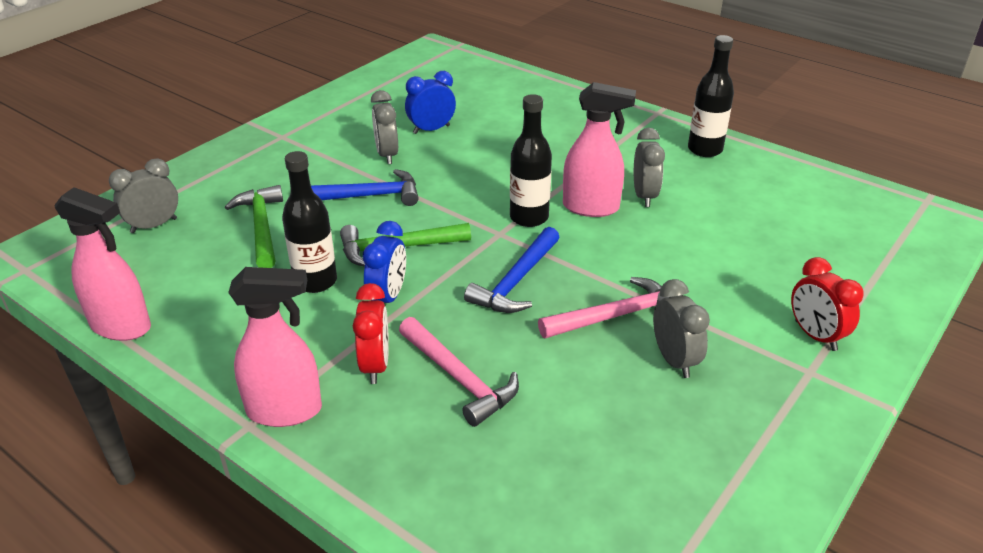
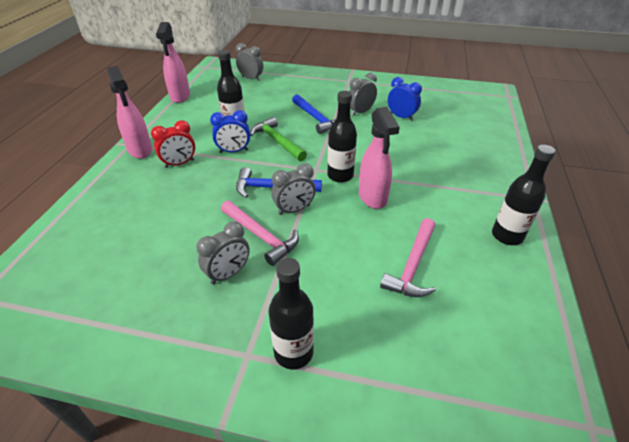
camera: 65 degrees right, 5 degrees up
(261, 227) = (268, 101): green hammer -> none
(459, 378) = (179, 192): pink hammer -> pink hammer (412, 265)
(644, 196) = (408, 218): grey clock -> grey clock (294, 210)
(815, 336) = (293, 352): red clock -> black bottle

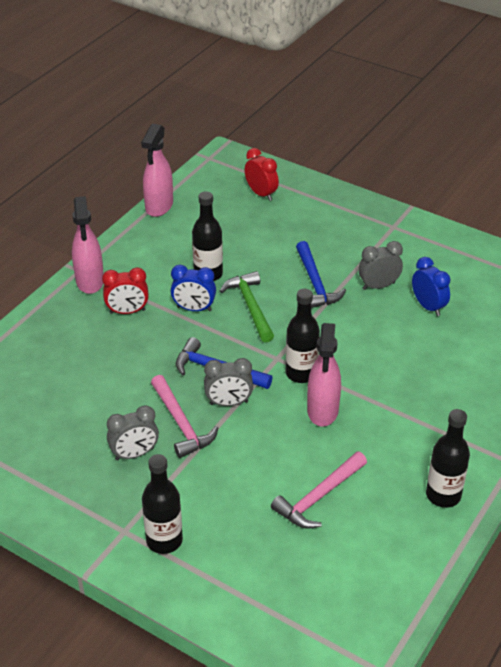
camera: 20 degrees right, 0 degrees up
(251, 79) = (261, 194): grey clock -> red clock

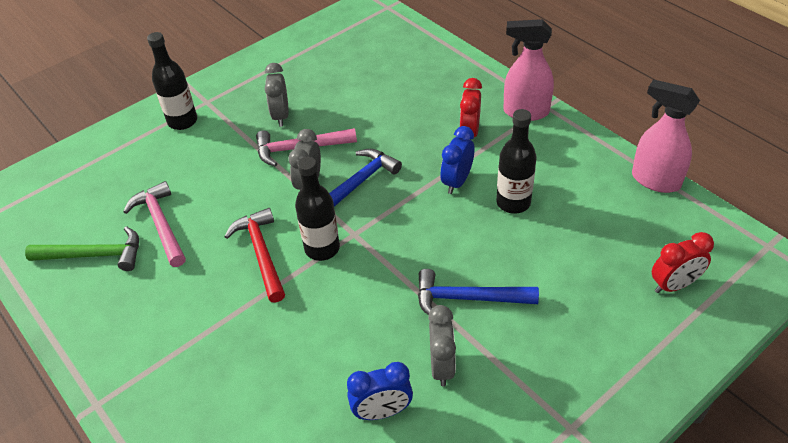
camera: 110 degrees right, 5 degrees up
(250, 306) = (445, 228): green hammer -> green hammer (94, 255)
(322, 411) = (261, 253): pink spray bottle -> red hammer
(443, 495) = (99, 322): black bottle -> none

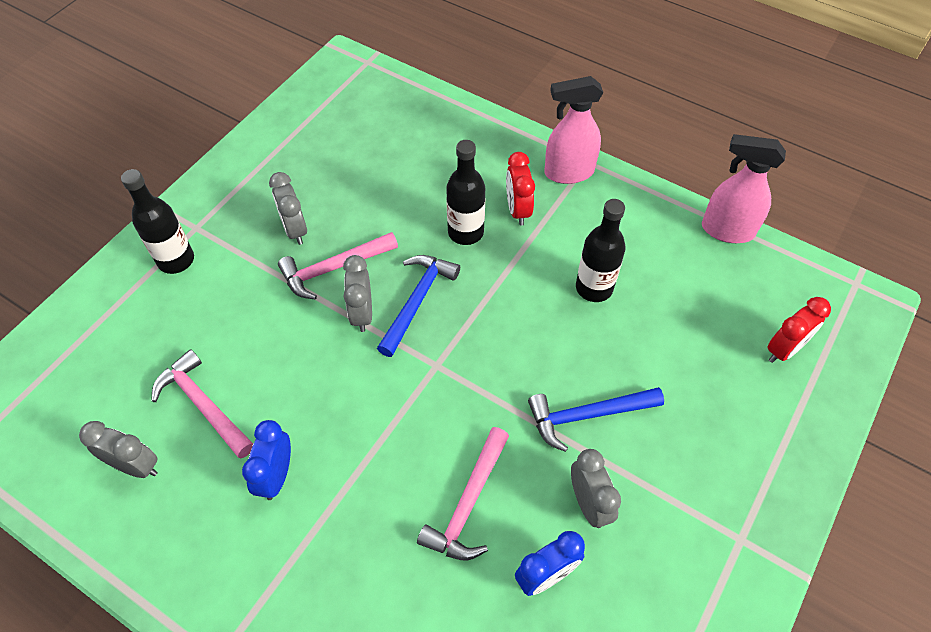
camera: 20 degrees left, 10 degrees up
(94, 255) = (135, 466): green hammer -> grey clock
(261, 253) = (340, 415): red hammer -> none
(322, 248) = (407, 392): black bottle -> black bottle (465, 232)
(338, 341) = (468, 503): none -> pink hammer
(457, 181) = (526, 274): blue clock -> blue clock (276, 476)

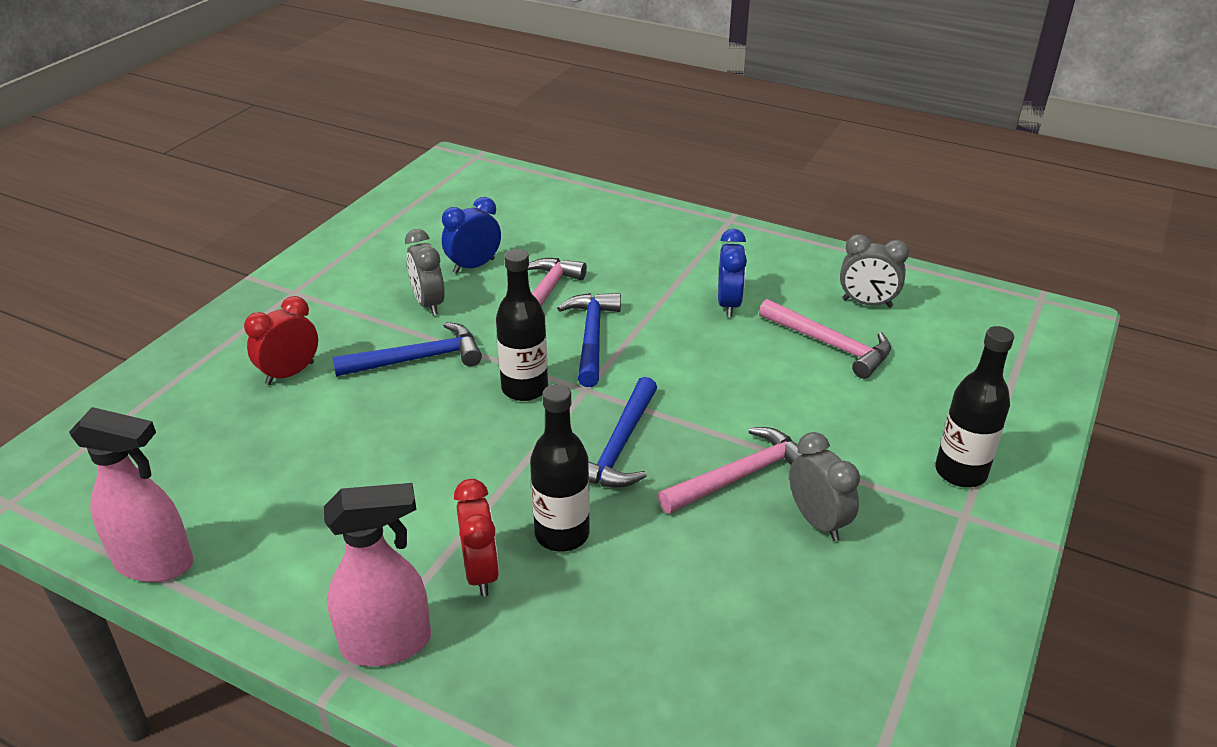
camera: 175 degrees right, 20 degrees down
(362, 313) = (686, 430): grey clock -> none
(423, 434) = (592, 337): none -> blue hammer
(594, 288) = (383, 475): black bottle -> black bottle (524, 388)
(784, 349) = (162, 426): red clock -> red clock (290, 373)

